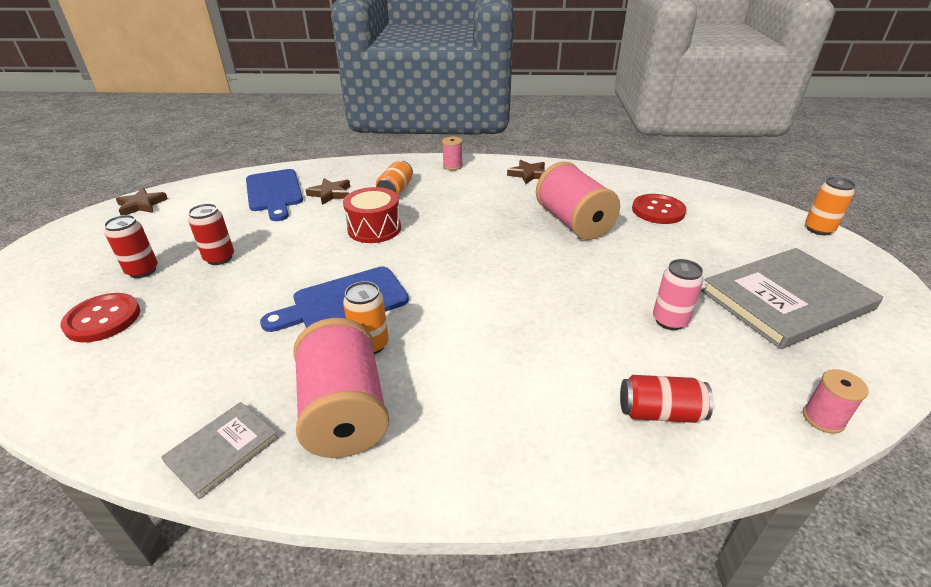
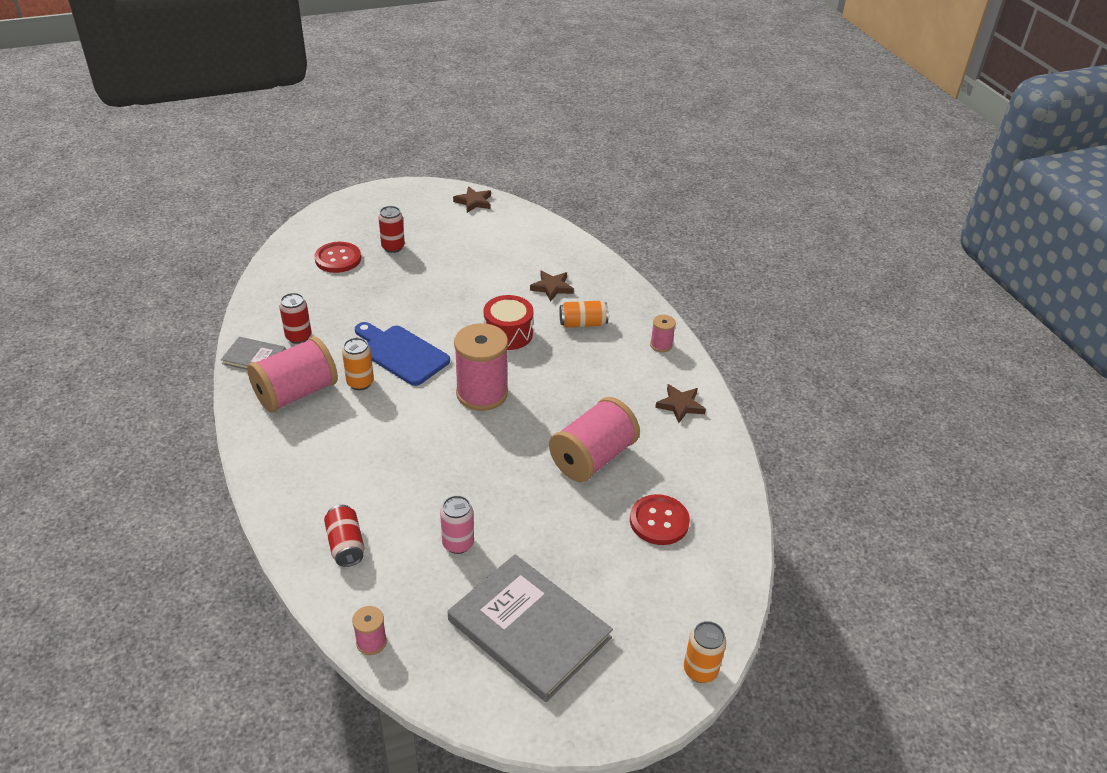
camera: 65 degrees right, 5 degrees up
(219, 258) = (424, 273): red can -> red can (298, 337)
(274, 193) = (533, 256): blue cutting board -> none
(452, 261) = (482, 393): none -> pink spool

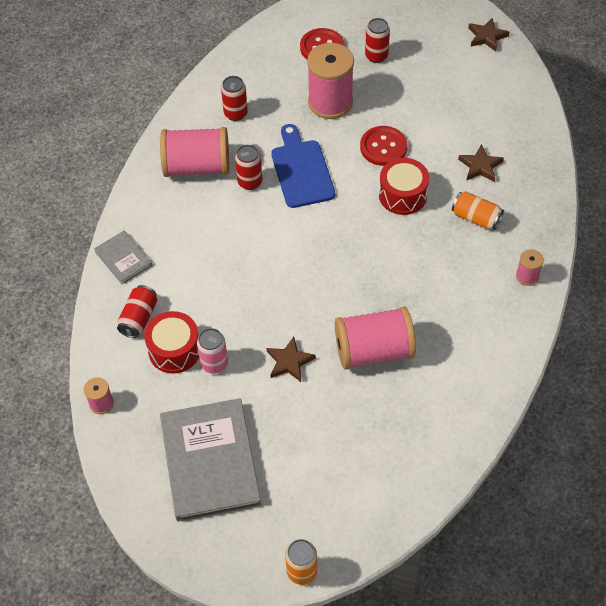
camera: 40 degrees right, 15 degrees up
(254, 357) = (190, 116): grey book -> grey book (123, 258)
(360, 383) = (250, 182): orange can -> red can
(407, 553) = (174, 350): none -> red drum
(482, 393) = (334, 242): pink spool -> pink spool (330, 102)
(659, 521) = (377, 437): red button -> red button (383, 147)
(680, 405) = (490, 344): brown star -> brown star (289, 362)

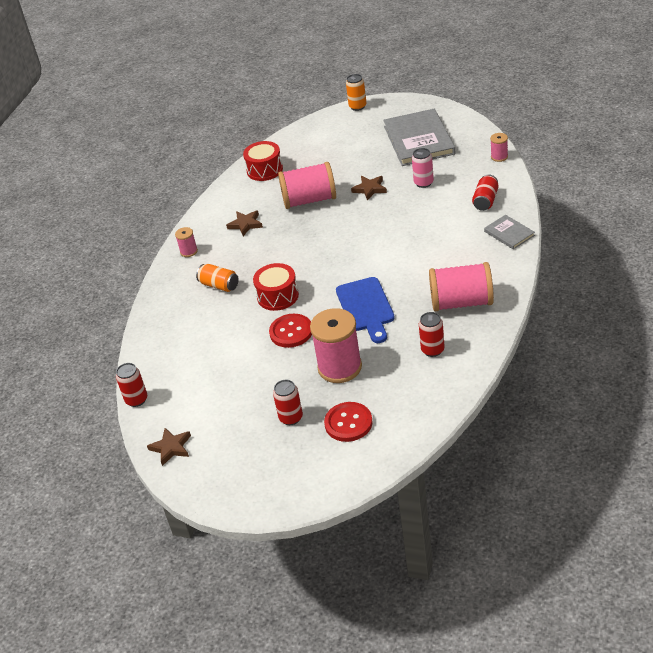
camera: 175 degrees left, 15 degrees down
(174, 350) = (454, 187): red drum -> red drum (265, 170)
(250, 182) = (411, 294): red can -> red can (136, 400)
(480, 166) = (207, 324): brown star -> brown star (245, 224)

